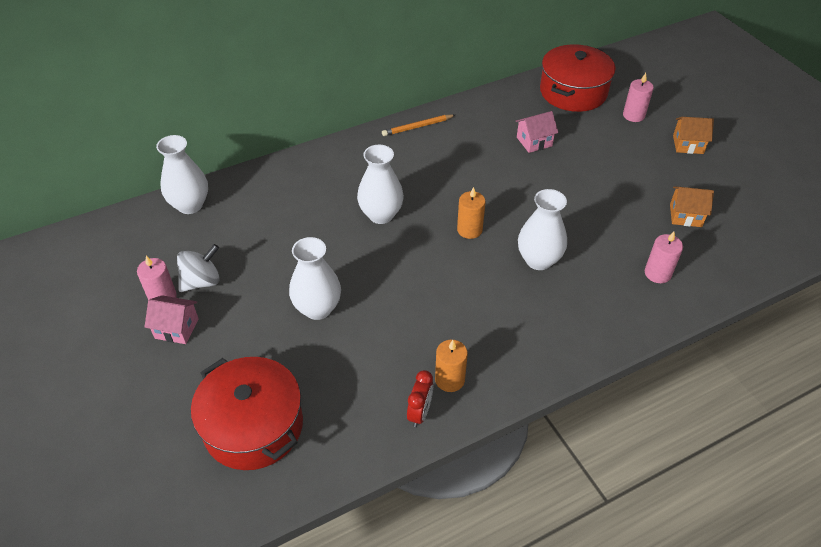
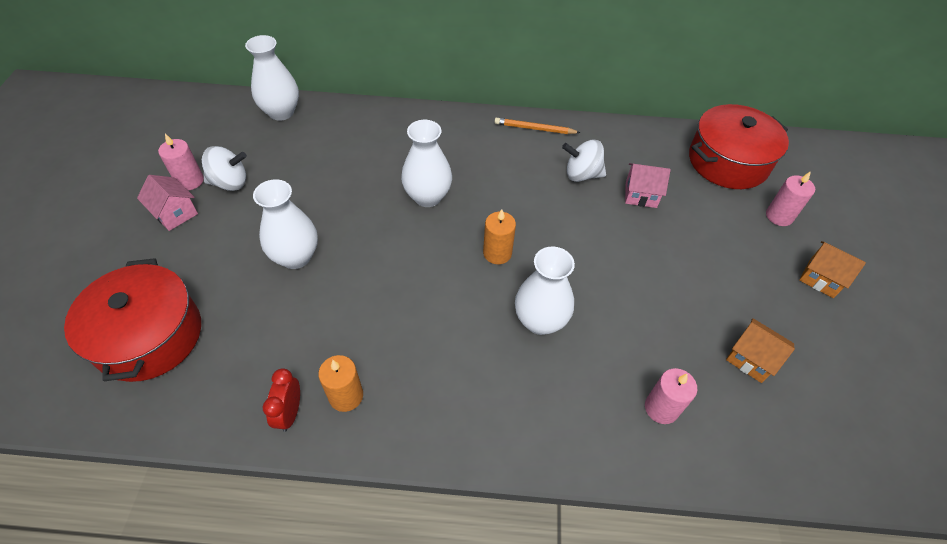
camera: 30 degrees right, 5 degrees up
(420, 413) = (290, 413): red clock -> red clock turned 135 degrees clockwise
(481, 146) = (581, 174): none -> white spinning top

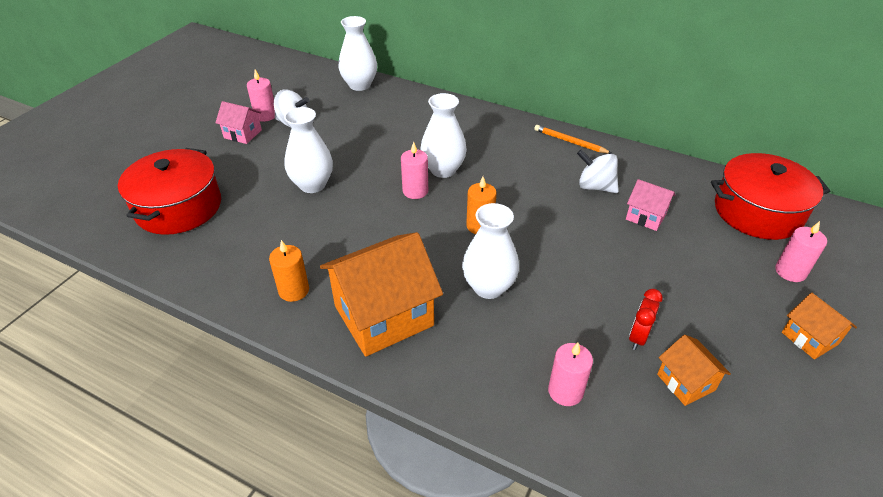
camera: 25 degrees right, 10 degrees down
(175, 213) = (243, 134): pink house -> pink house turned 45 degrees counterclockwise
(290, 413) = (245, 288): red clock -> red clock (638, 337)
(412, 231) = (415, 191): none -> pink candle
(456, 391) = (383, 316): none -> orange house

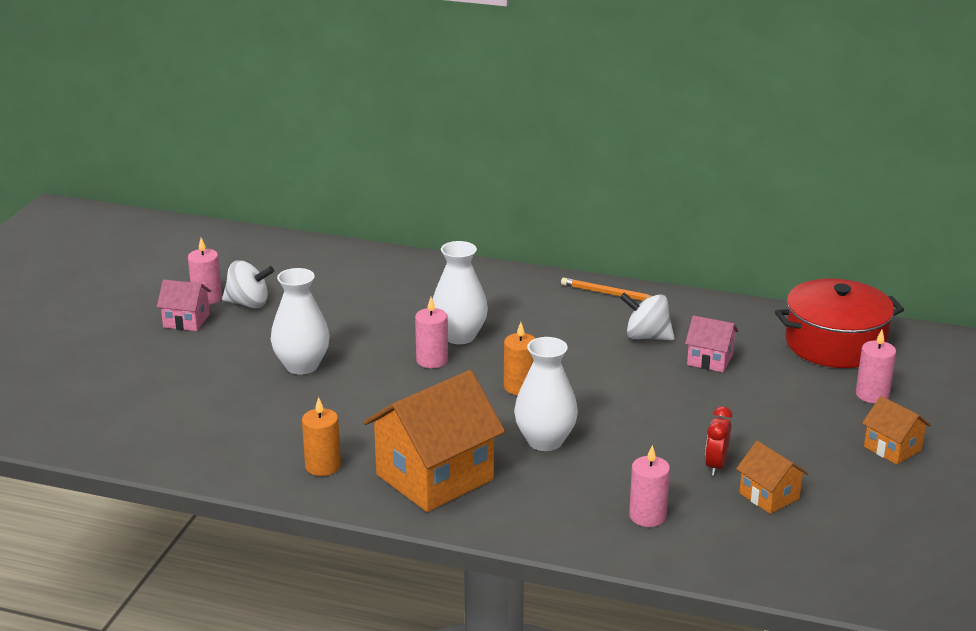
camera: 10 degrees left, 15 degrees down
(178, 207) = (142, 403): red pot -> none
(359, 85) = (319, 253): white vase -> none

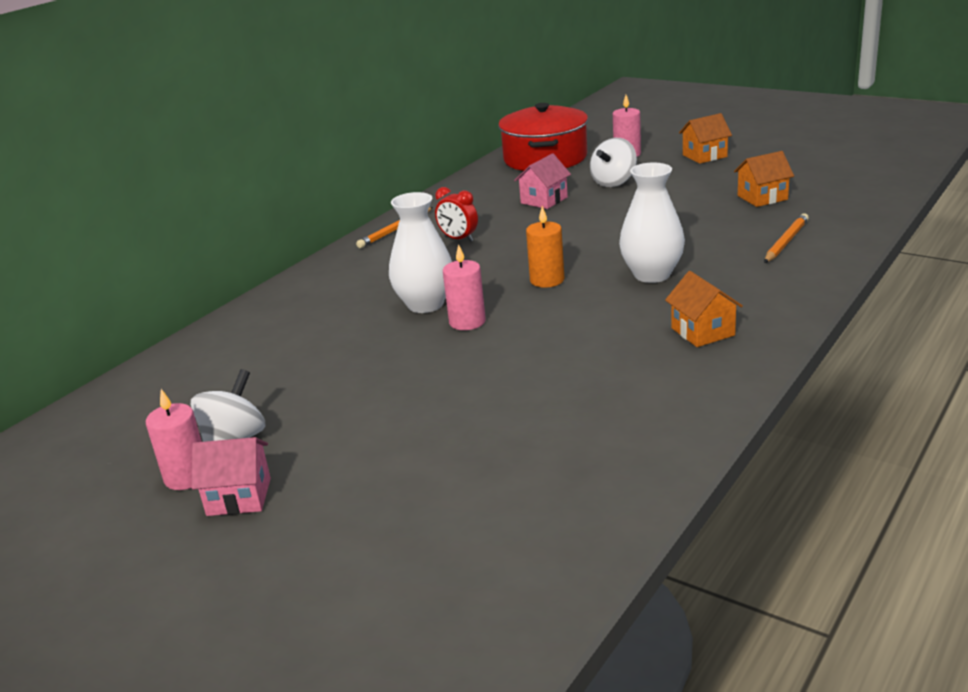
camera: 70 degrees left, 0 degrees up
(186, 321) = (239, 497): pink house -> pink house turned 60 degrees clockwise
(302, 366) = (428, 404): white vase -> none
(323, 466) = (664, 396): orange candle -> none
(435, 477) = (702, 332): orange house -> orange house, size x0.50
(646, 336) = (488, 220): white spinning top -> white spinning top (613, 182)
(647, 516) = (786, 241): pink candle -> orange pencil
(716, 466) = (714, 211): red clock -> red clock (458, 239)

